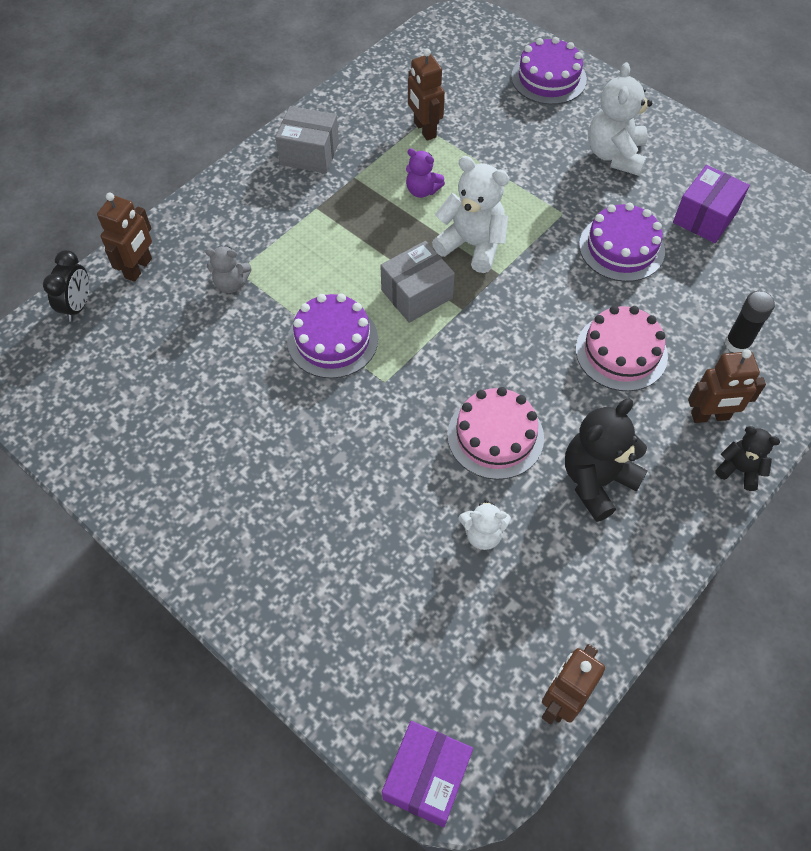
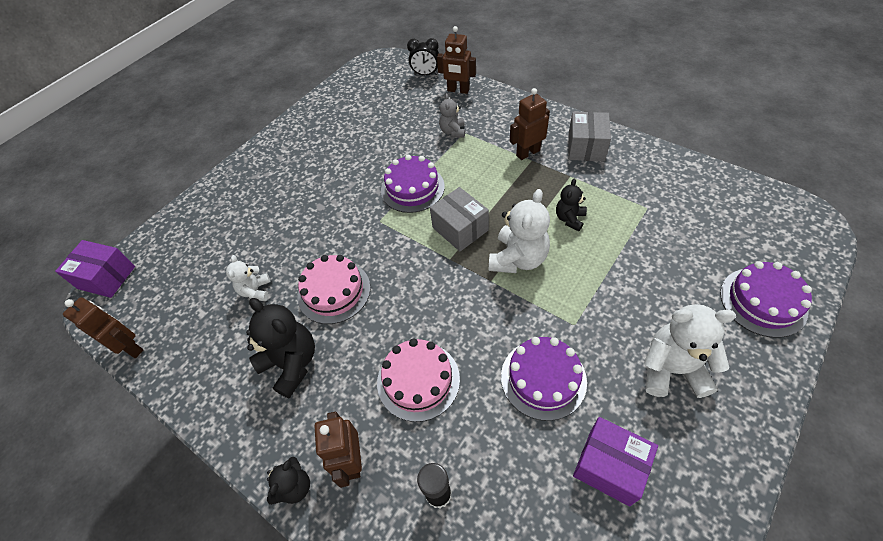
camera: 90 degrees right, 5 degrees down
(422, 190) = (569, 219): purple teddy bear -> black teddy bear
(424, 130) = (642, 211): brown robot -> brown robot (528, 153)

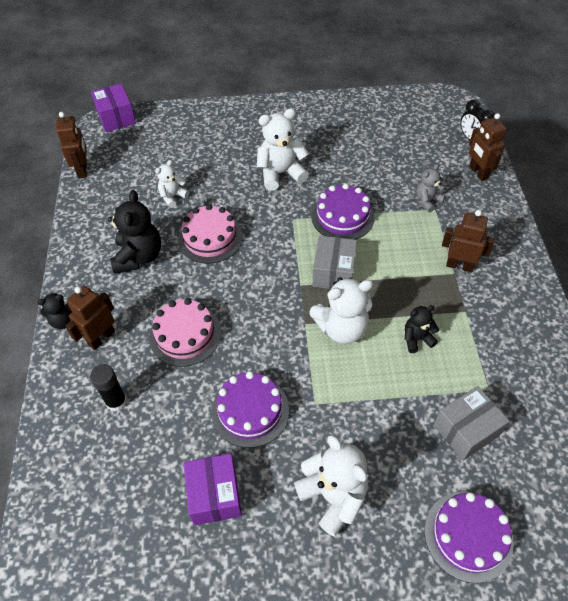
camera: 45 degrees right, 0 degrees up
(325, 198) = (281, 173): none -> white teddy bear
(586, 147) = (512, 303): grey box -> grey box (466, 430)

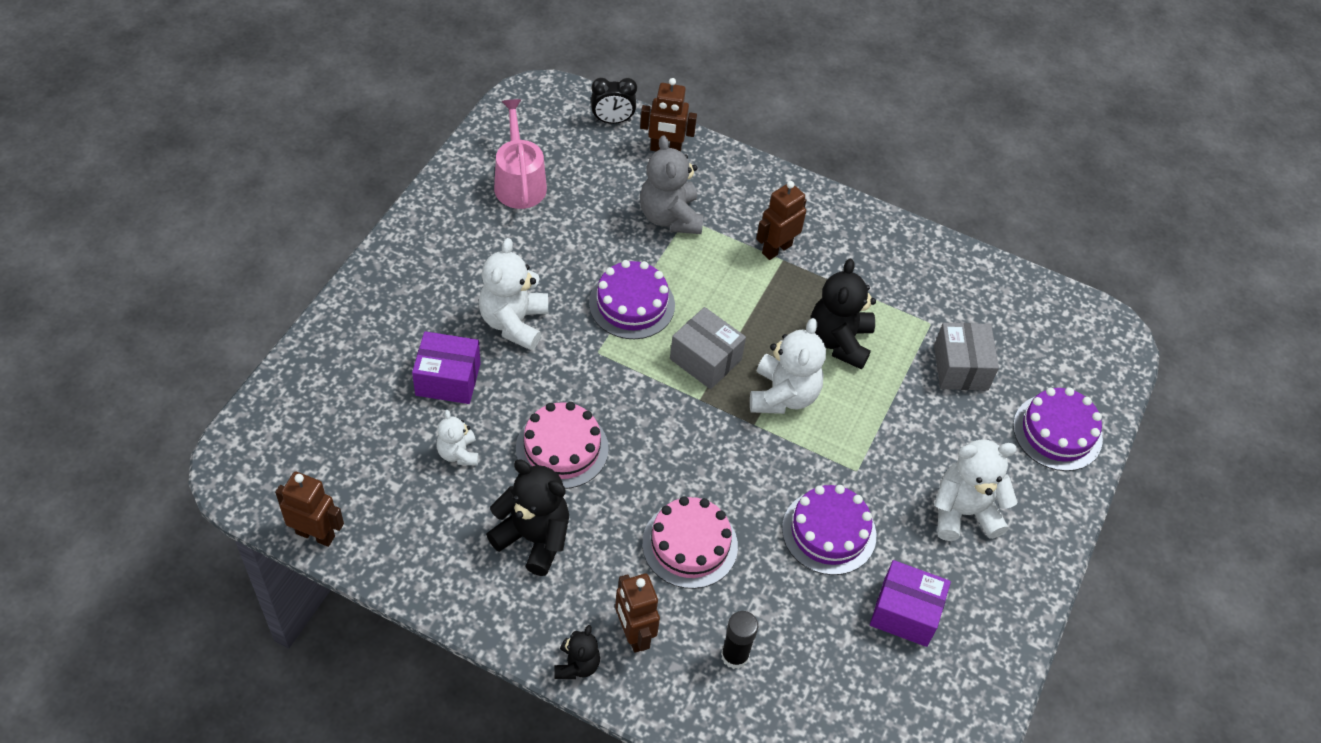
camera: 65 degrees left, 0 degrees up
(116, 118) = (239, 447): purple box -> purple box (448, 379)
(381, 126) = (519, 182): none -> pink watering can
(417, 339) = (839, 341): black teddy bear -> black teddy bear, size x1.76
(427, 201) = (670, 217): grey teddy bear -> grey teddy bear, size x1.76

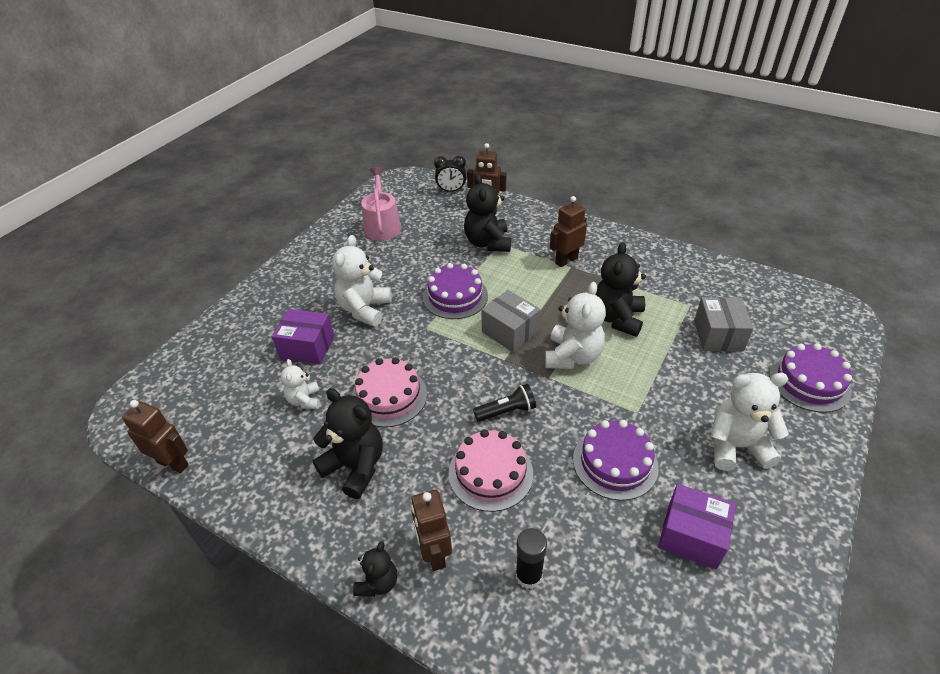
camera: 10 degrees right, 10 degrees down
(670, 217) = (488, 243): grey teddy bear -> black teddy bear
(705, 469) = (506, 411): none -> black flashlight

